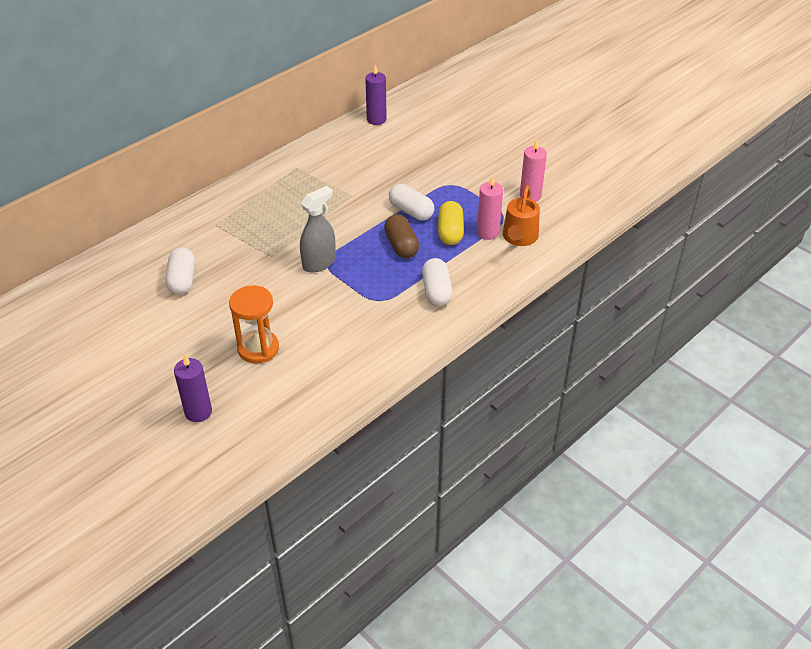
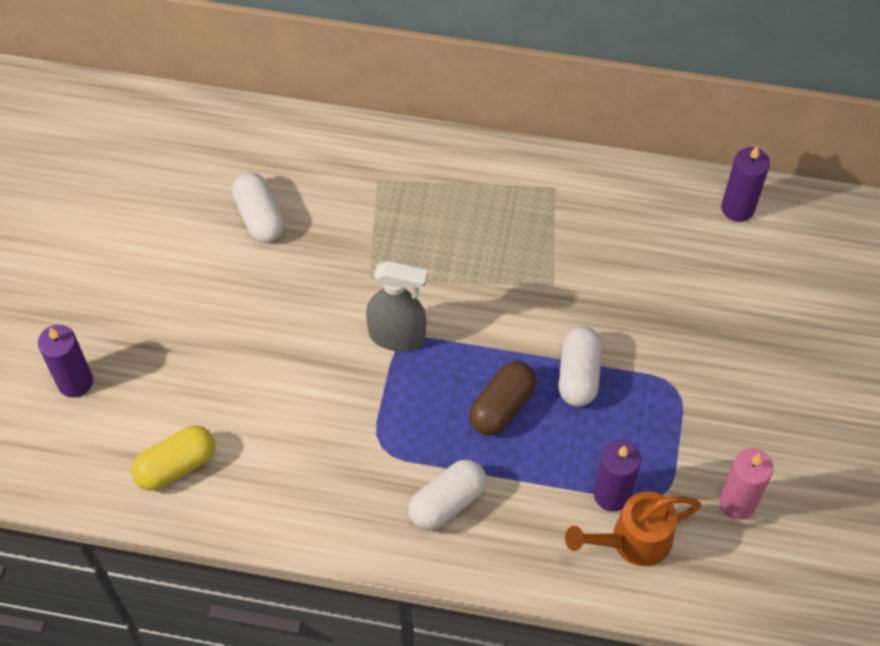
camera: 55 degrees right, 15 degrees up
(182, 280) = (260, 217): white capsule -> white capsule turned 75 degrees counterclockwise
(258, 348) = (208, 372): orange hourglass -> none
(450, 232) = (575, 448): yellow capsule -> yellow capsule (176, 466)
(488, 232) = (612, 494): pink candle -> purple candle

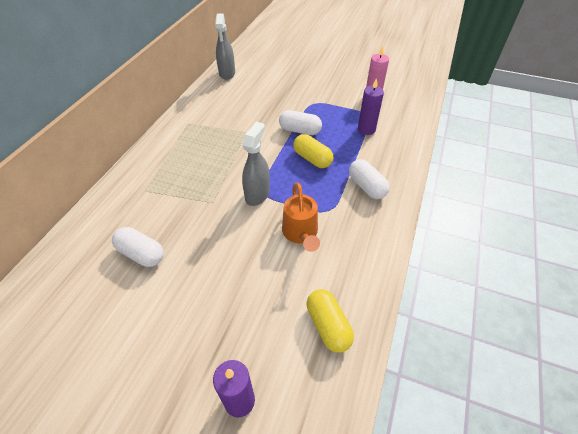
camera: 80 degrees left, 10 degrees down
(260, 217) = (141, 254): white capsule -> white capsule turned 45 degrees clockwise
(502, 406) = (312, 159): brown capsule -> yellow capsule
(632, 541) = (390, 127): orange watering can -> orange watering can (301, 234)
(737, 208) = (227, 73): purple candle -> grey spray bottle

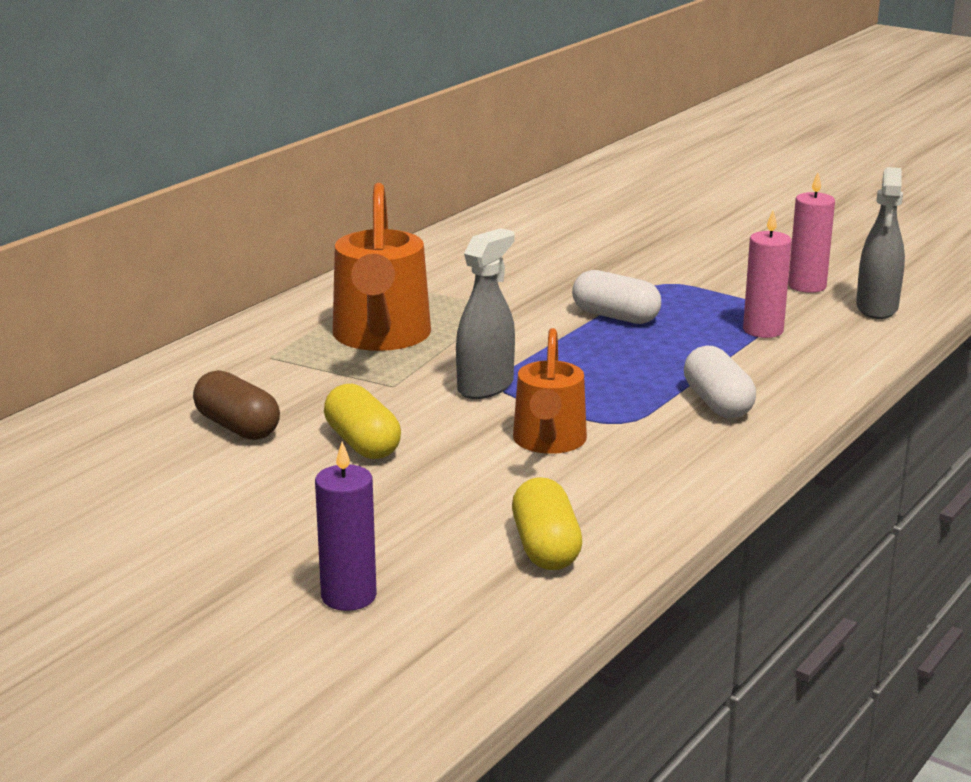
camera: 15 degrees right, 25 degrees down
(141, 254) = (237, 427): white capsule -> brown capsule
(196, 165) = (380, 337): none -> orange watering can
(227, 73) = (496, 224): grey spray bottle -> grey spray bottle (877, 308)
(312, 159) = (622, 356): yellow capsule -> yellow capsule (362, 443)
(366, 129) = (763, 330): purple candle -> pink candle

